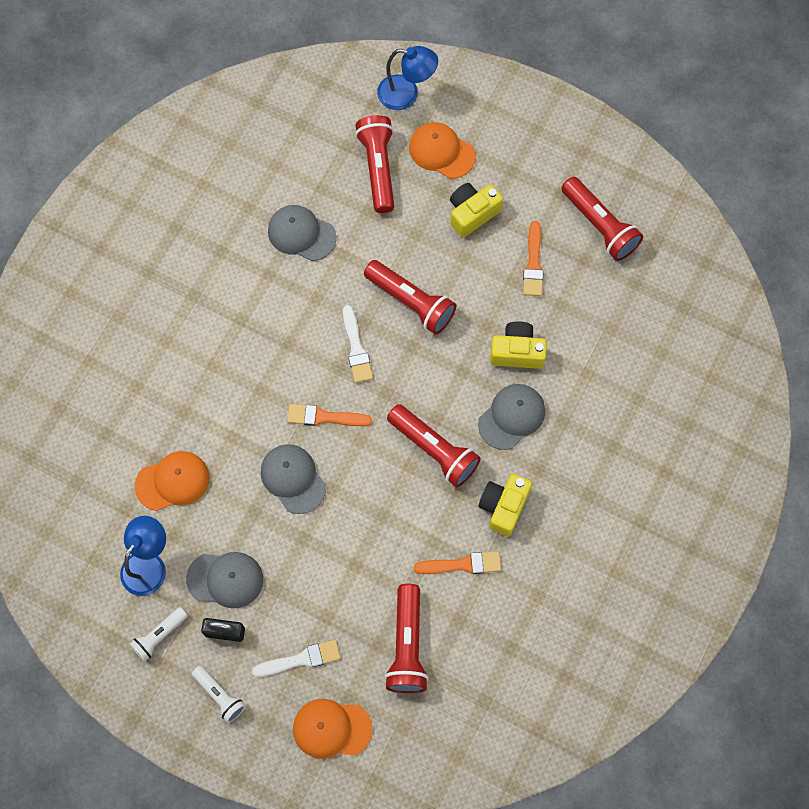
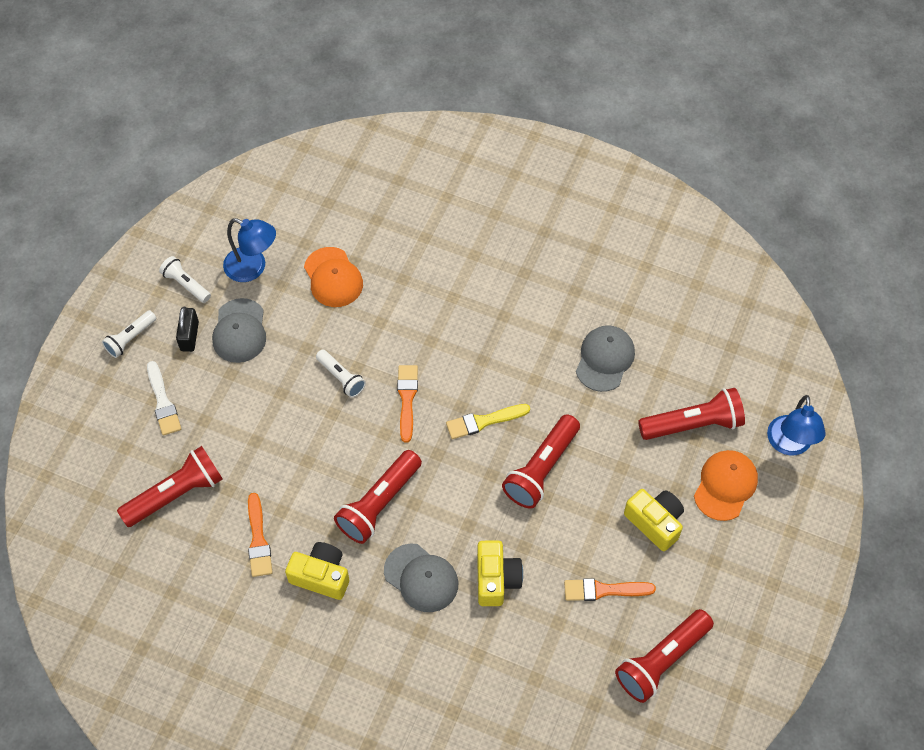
camera: 85 degrees right, 10 degrees down
(293, 479) = (341, 378): grey cap -> white flashlight
(331, 728) = (97, 434): orange cap -> none
(356, 348) = (484, 421): white brush -> yellow brush
(407, 645) = (176, 494): red flashlight -> red flashlight turned 150 degrees clockwise

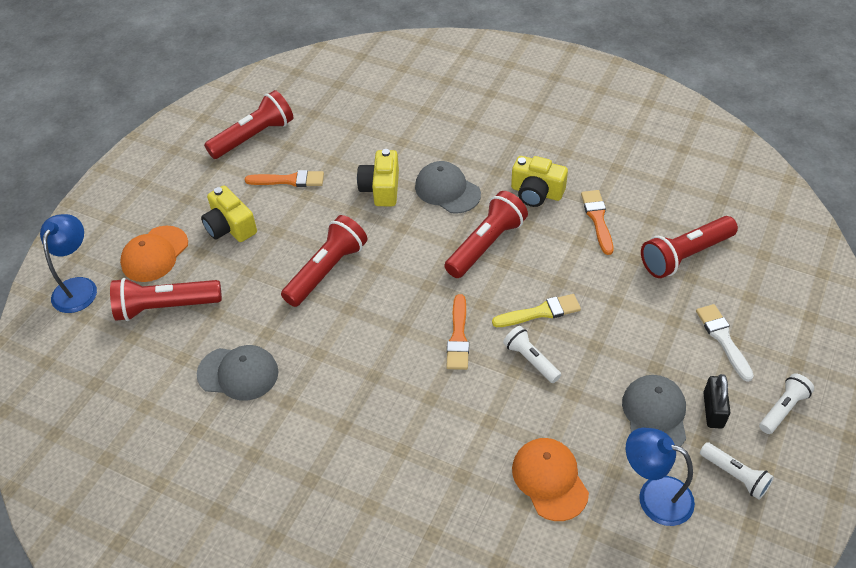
camera: 175 degrees left, 10 degrees down
(484, 421) = (378, 314): yellow brush -> yellow brush (540, 312)
(605, 359) = (238, 373): grey cap -> grey cap turned 105 degrees counterclockwise

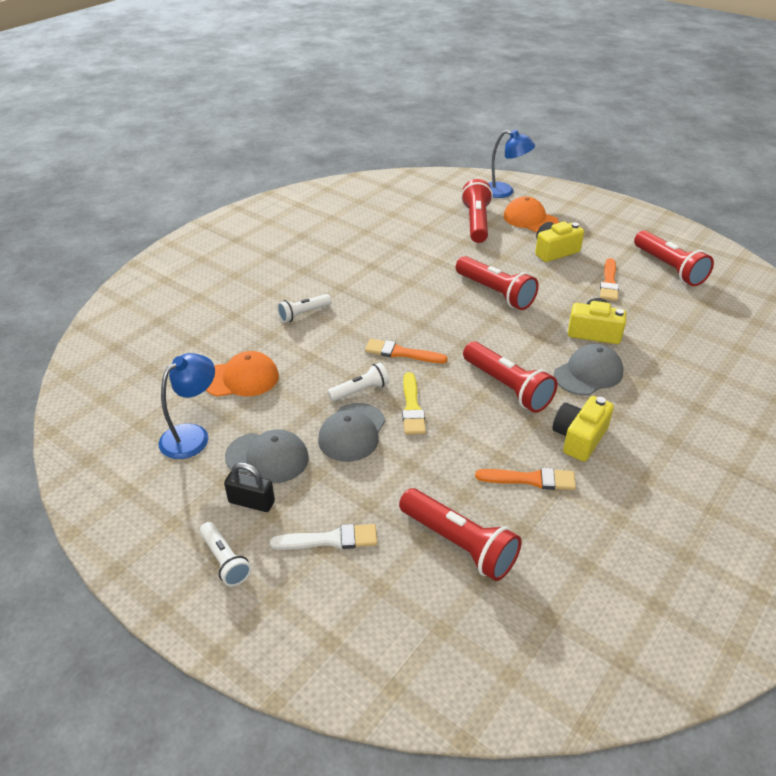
camera: 100 degrees right, 10 degrees down
(238, 373) = (405, 248): grey cap -> grey cap (352, 432)
(685, 255) = (459, 544): red flashlight -> red flashlight turned 150 degrees clockwise
(735, 475) = (179, 495): white flashlight -> white flashlight (303, 314)

